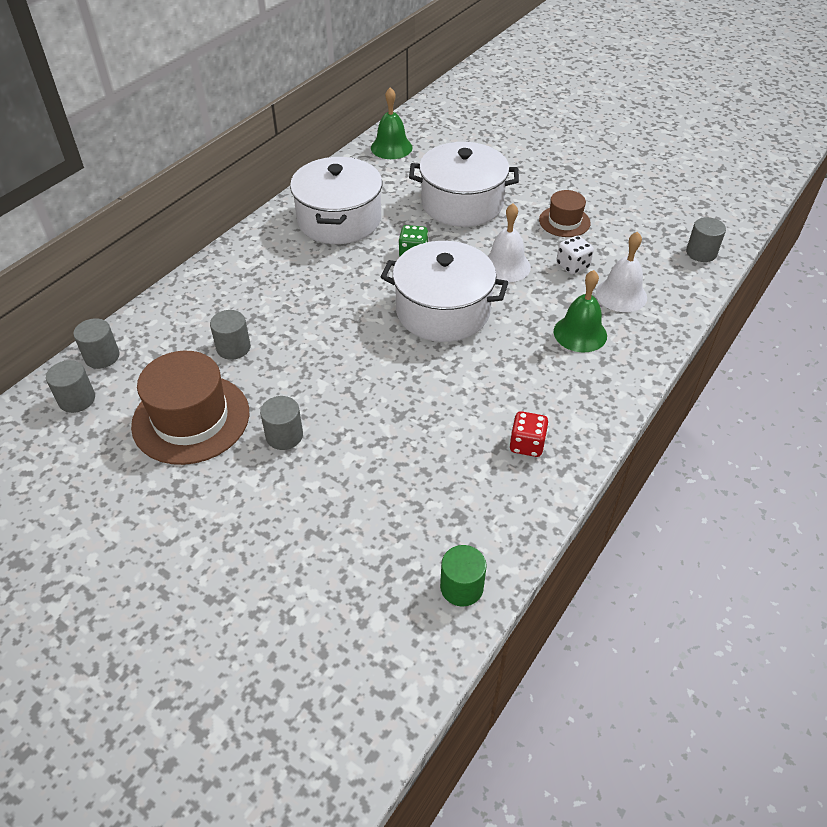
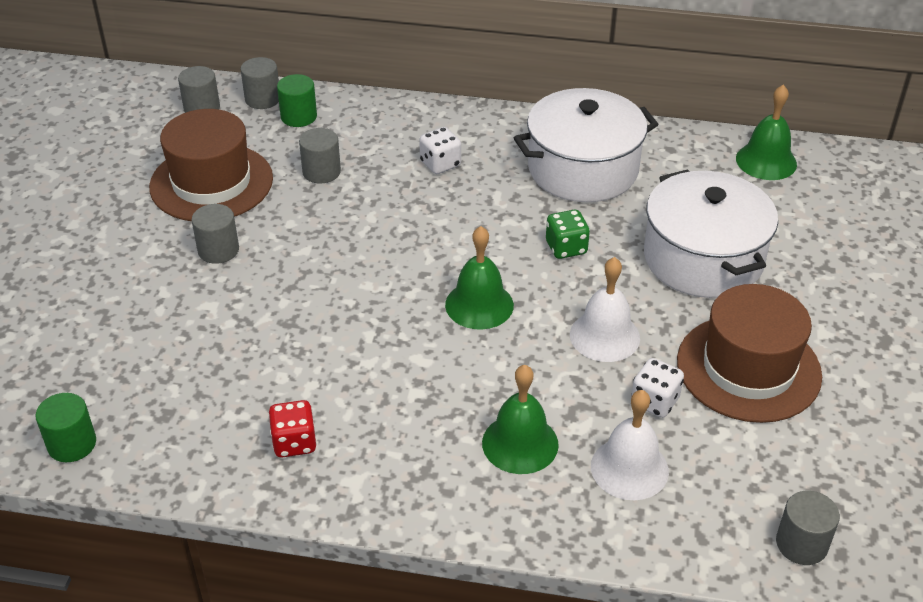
camera: 65 degrees right, 5 degrees down
(148, 341) = (299, 117): none -> green cylinder
(278, 282) = (440, 164): none -> white dice
(443, 311) = (479, 305): white pot -> green bell
(564, 221) = (748, 368): brown hat -> brown hat, size x1.80

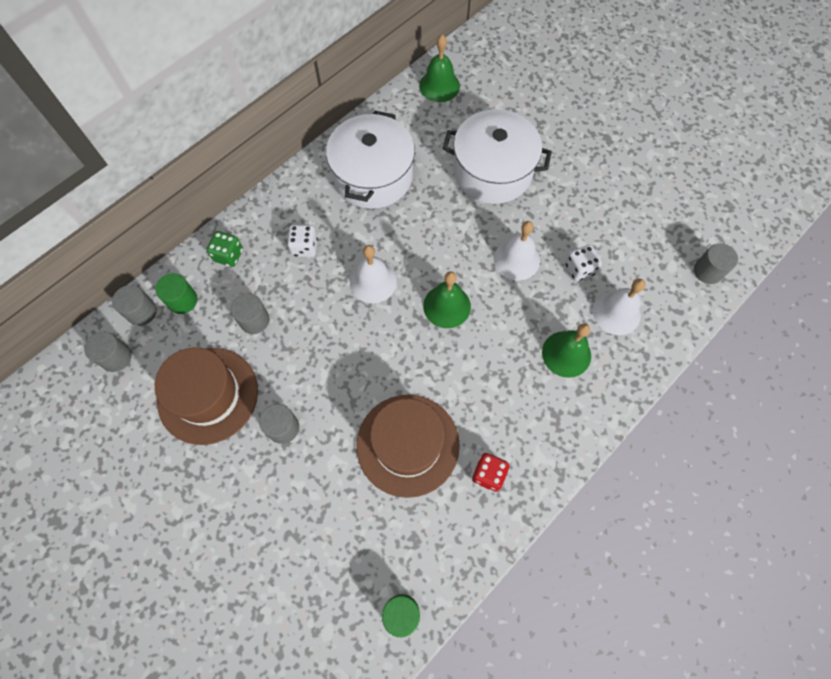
camera: 55 degrees left, 25 degrees up
(450, 232) = (373, 282): none -> white bell
(566, 248) = (433, 230): green dice -> green dice (228, 255)
(748, 368) = (585, 210): brown hat -> brown hat (407, 444)

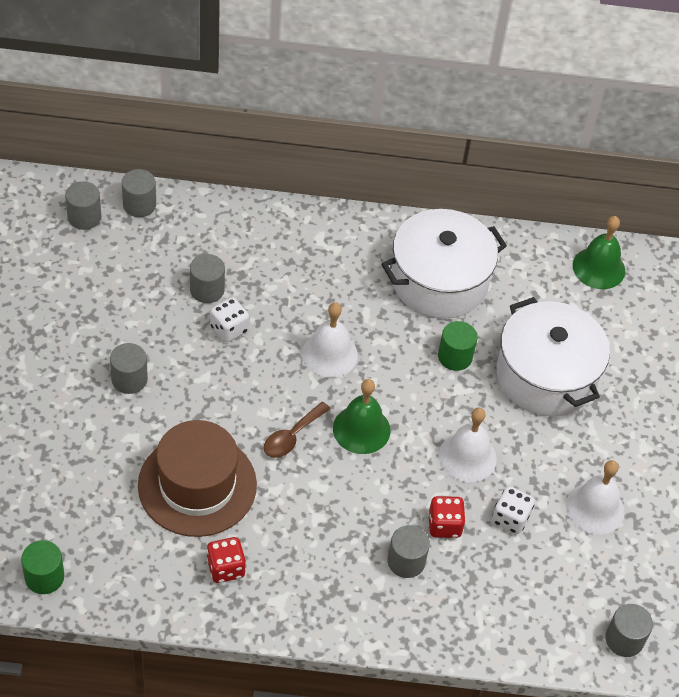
camera: 45 degrees right, 15 degrees down
(182, 300) = (176, 225): green cylinder -> green cylinder (455, 357)
(208, 395) = (109, 305): brown hat -> none
(228, 255) = (250, 228): green dice -> none
(304, 247) = (312, 278): white dice -> white dice (229, 329)
(418, 353) = (292, 437): none -> brown spoon
(556, 311) = (444, 525): none -> red dice
(566, 354) = (406, 561): green bell -> grey cylinder
(616, 313) = (493, 580): white bell -> white bell (595, 508)

